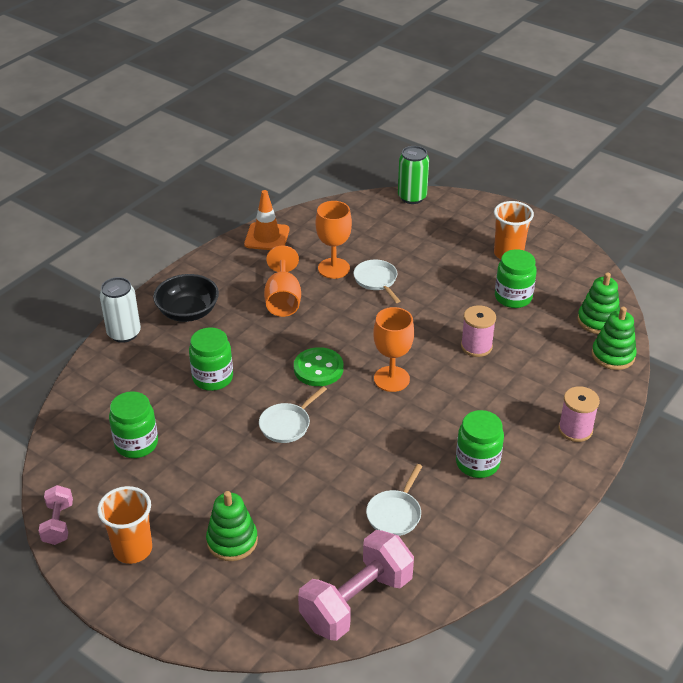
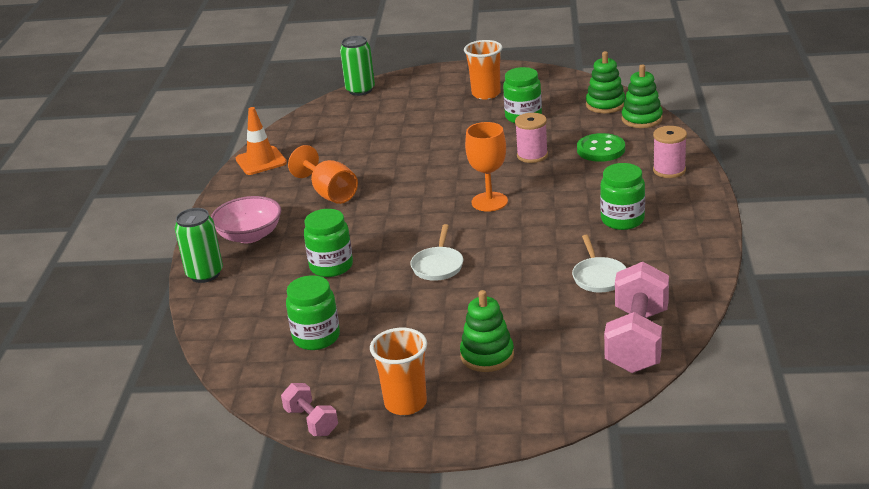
camera: 30 degrees left, 10 degrees down
(124, 333) = (205, 274): white can -> green can
(188, 312) = (250, 235): black bowl -> pink bowl
(318, 369) = (419, 221): green button -> green button (601, 150)
(333, 268) = (349, 157): orange goblet -> none
(376, 280) = (397, 150): white pan -> none

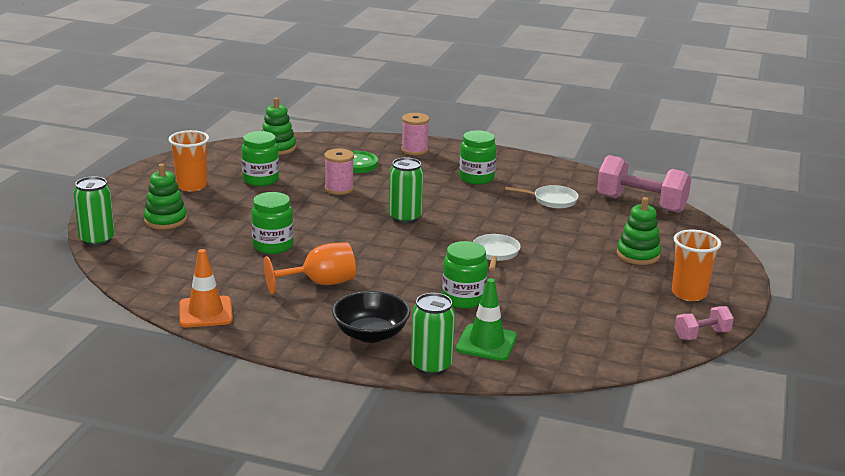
camera: 80 degrees left, 5 degrees down
(250, 235) = (371, 334): pink bowl -> black bowl
(252, 293) = (486, 343): none -> green traffic cone
(316, 337) = (579, 319): green jar -> green jar (273, 246)
(438, 265) = (495, 253): white pan -> white pan turned 105 degrees counterclockwise
(489, 202) = (405, 217): orange goblet -> green can
(642, 119) = (319, 142): green stacking toy -> green stacking toy (165, 220)

